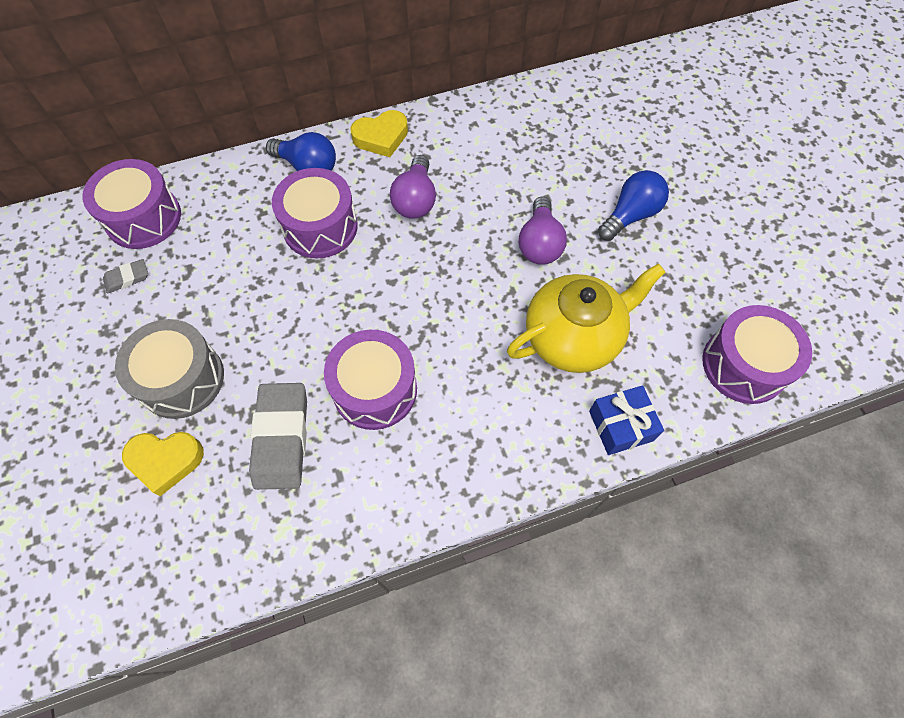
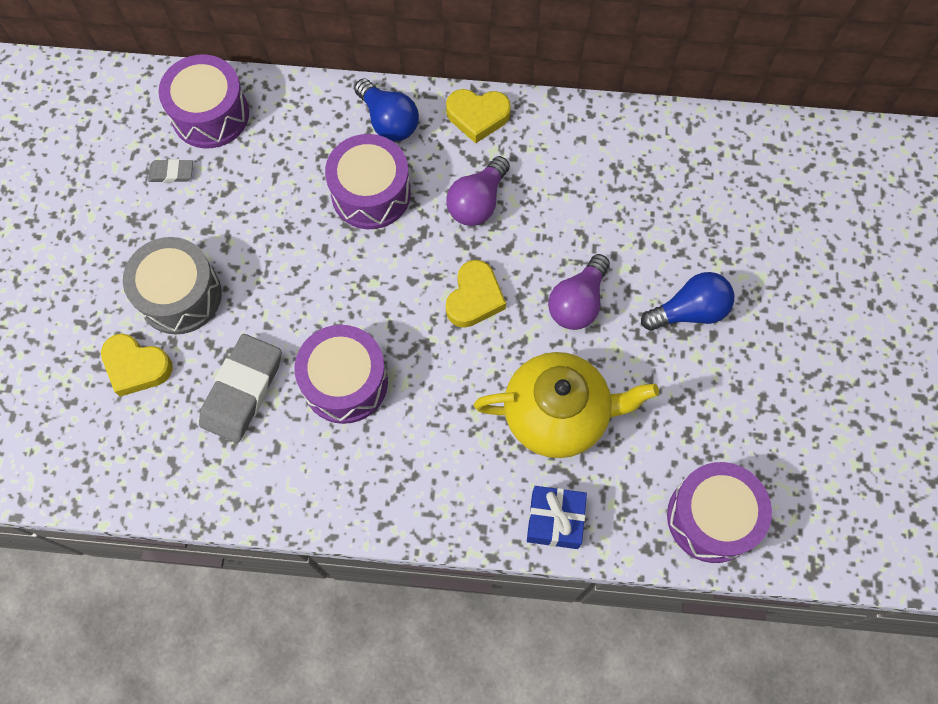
camera: 25 degrees right, 5 degrees up
(452, 274) = (474, 298): none -> yellow heart

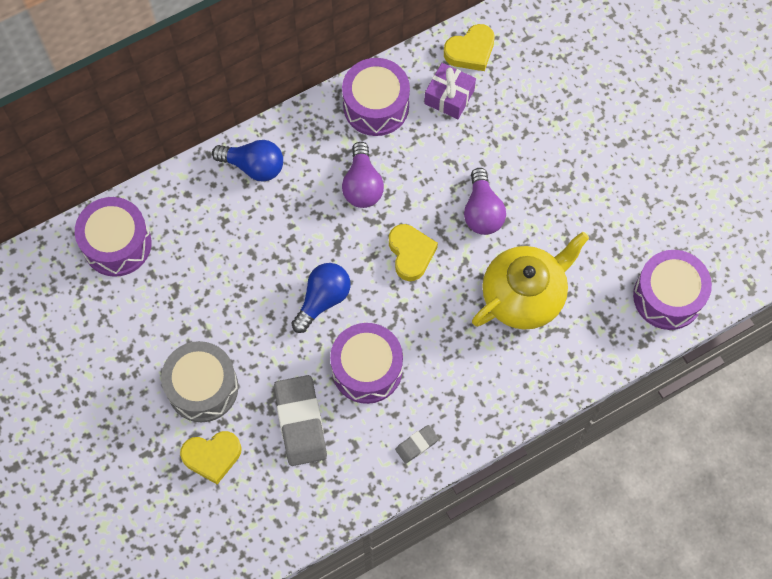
camera: 35 degrees left, 0 degrees up
(171, 173) = (123, 305): grey eraser -> grey eraser (416, 445)
(371, 193) = (282, 227): purple drum -> purple drum (376, 106)
(477, 116) = (315, 122): yellow heart -> yellow heart (470, 51)
(555, 520) = (572, 365): blue gift -> none
(628, 171) = (449, 97): none -> purple gift
(689, 311) = (559, 170): blue light bulb -> blue light bulb (323, 300)

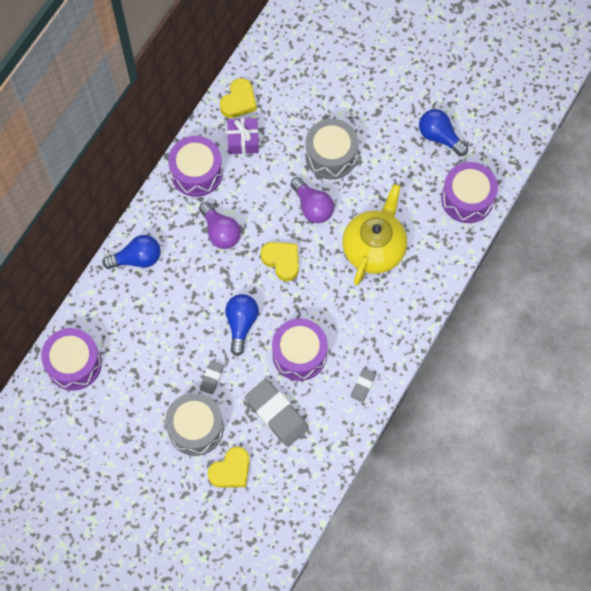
camera: 30 degrees left, 0 degrees up
(254, 342) = (212, 378): none -> grey eraser
(538, 165) = (331, 155): none -> grey drum
(678, 208) = (439, 137): none -> blue light bulb

